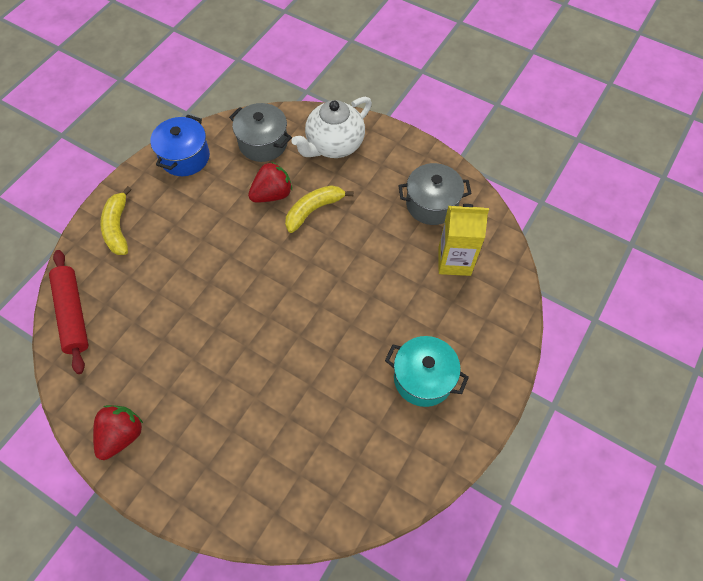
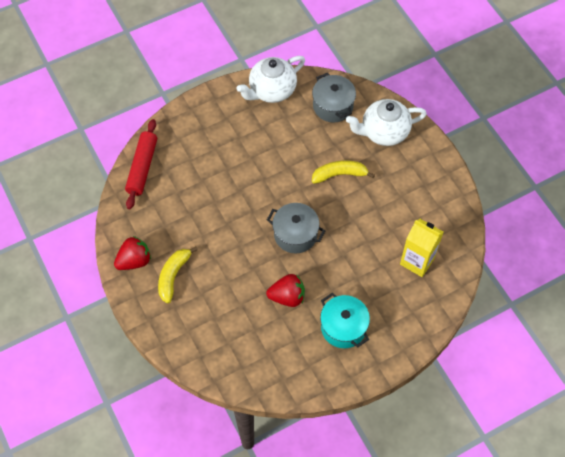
camera: 30 degrees right, 0 degrees up
(118, 227) = (200, 121): yellow banana -> yellow banana (173, 276)
(185, 157) = (271, 90): blue pot -> white teapot
(272, 194) = (317, 148): red strawberry -> red strawberry (287, 297)
(431, 204) = (428, 212): grey pot -> grey pot (295, 234)

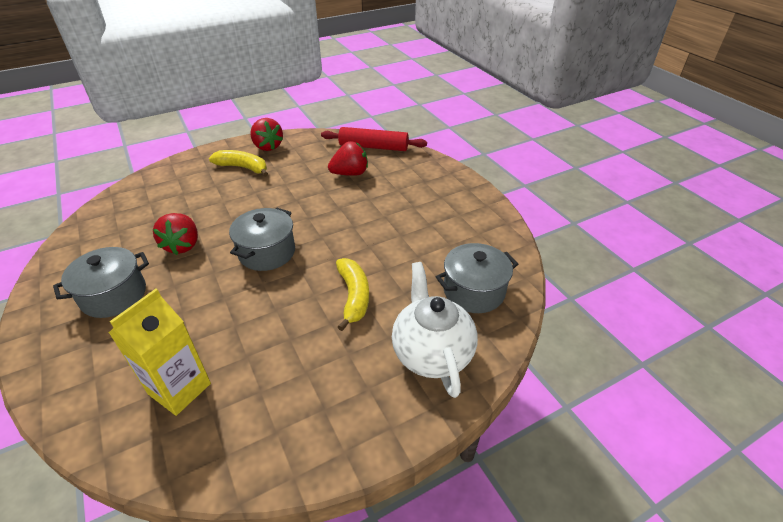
camera: 90 degrees right, 20 degrees down
(188, 185) = (350, 173): none -> red strawberry
(271, 90) = (488, 232): white teapot -> none
(343, 327) = (114, 295): turquoise pot -> grey pot

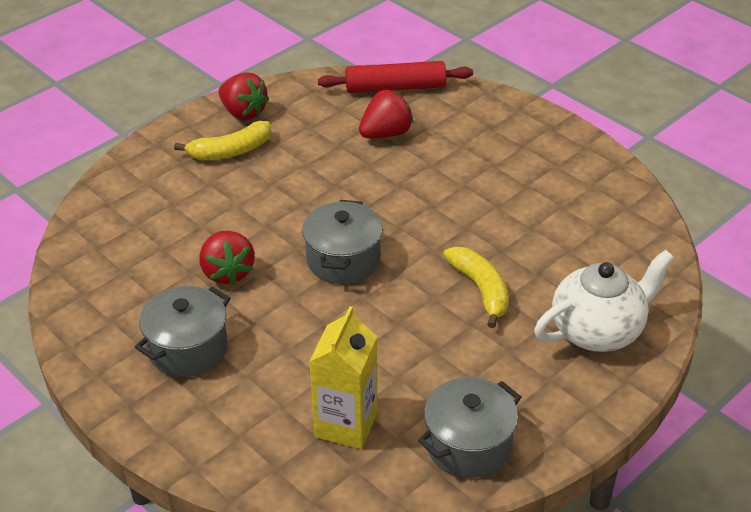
camera: 15 degrees left, 0 degrees up
(243, 167) = (230, 151): yellow banana -> yellow banana turned 150 degrees clockwise
(431, 353) = (598, 331): white teapot -> white teapot turned 90 degrees clockwise
(474, 291) = (614, 256): grey pot -> grey pot (468, 444)

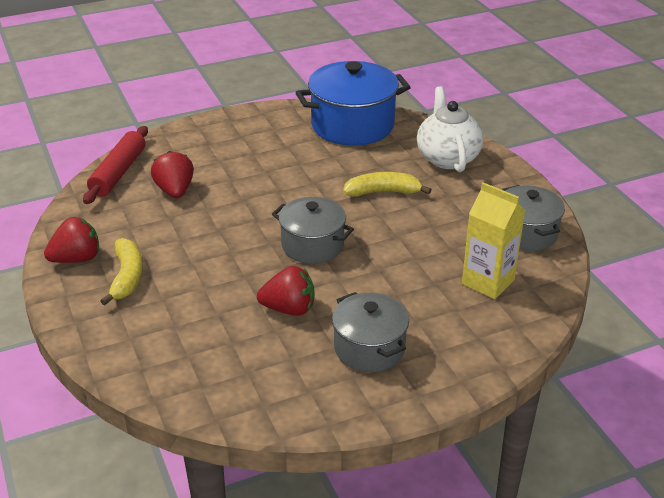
camera: 70 degrees left, 5 degrees down
(613, 226) = (352, 125): none -> blue pot

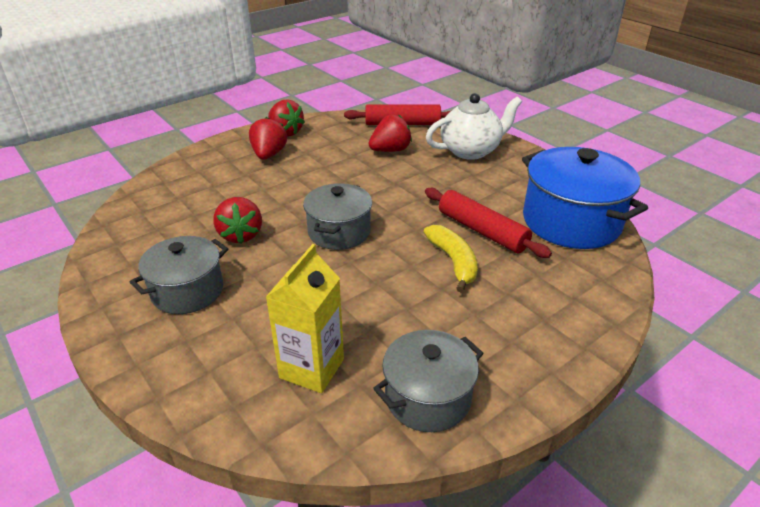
camera: 75 degrees right, 0 degrees up
(127, 277) = (269, 155): yellow banana -> red strawberry
(346, 169) = (482, 231): none -> red rolling pin
(447, 158) = (558, 302): white teapot -> white teapot (471, 151)

